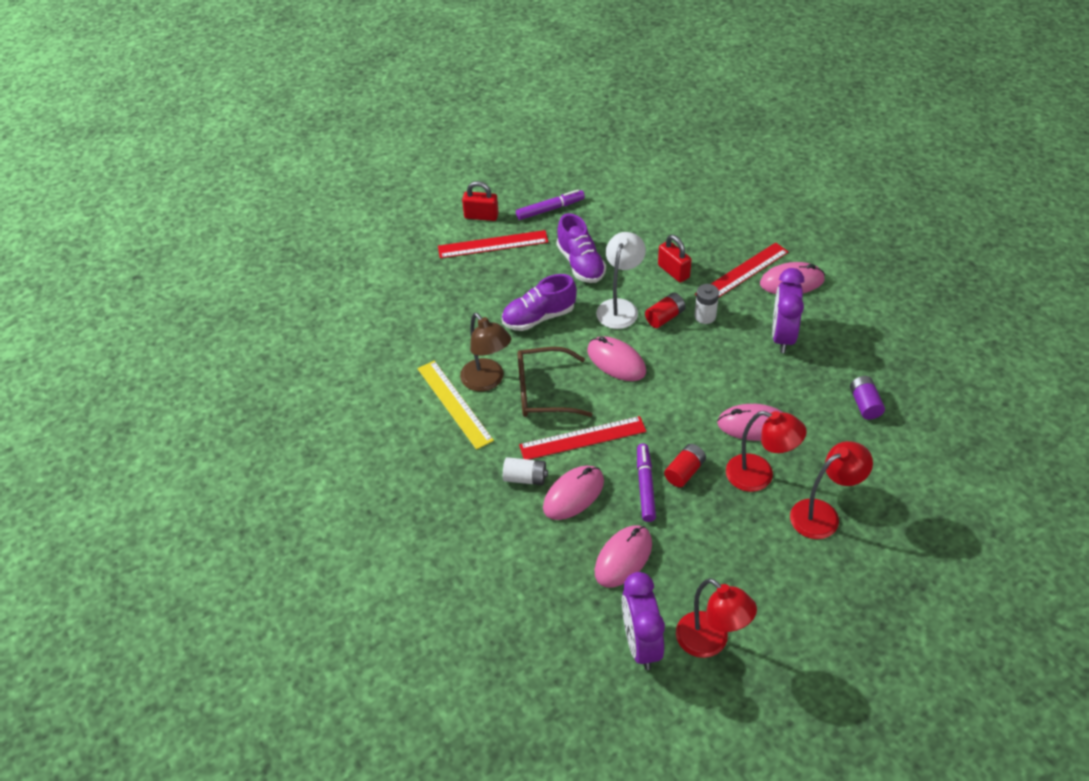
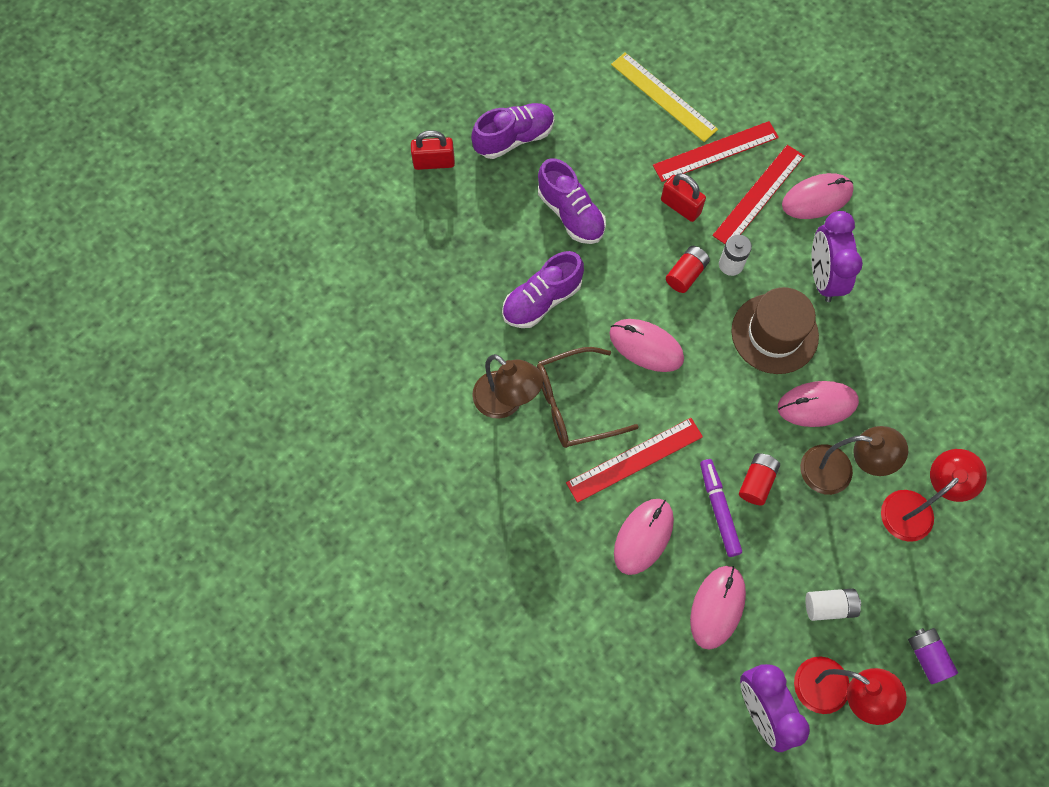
camera: 15 degrees left, 20 degrees up
(454, 404) = (477, 441): yellow ruler -> yellow ruler (663, 97)
(493, 244) = (459, 202): red ruler -> red ruler (715, 151)
(525, 478) = (584, 525): white battery -> white battery (829, 606)
(550, 209) = (514, 138): purple marker -> purple shoe
(620, 307) = (631, 269): white lamp -> none
(729, 369) = (774, 333): none -> brown hat
(759, 476) = (838, 471): red lamp -> brown lamp
(865, 404) = (930, 354): purple battery -> purple battery (927, 656)

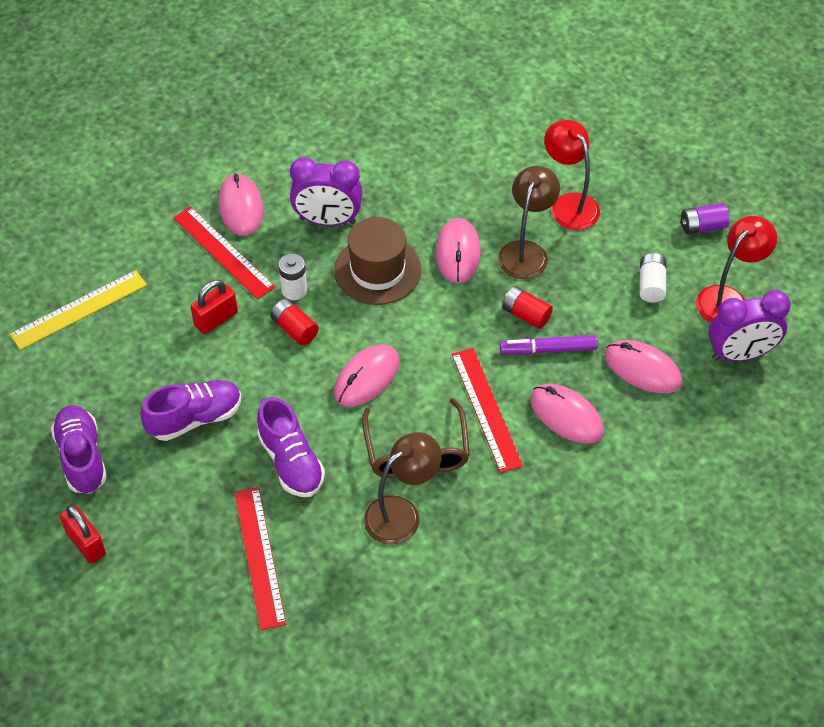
camera: 80 degrees left, 15 degrees down
(434, 162) = (86, 543): red padlock -> red padlock turned 45 degrees counterclockwise
(715, 151) = (160, 277): red ruler -> red ruler (259, 557)

